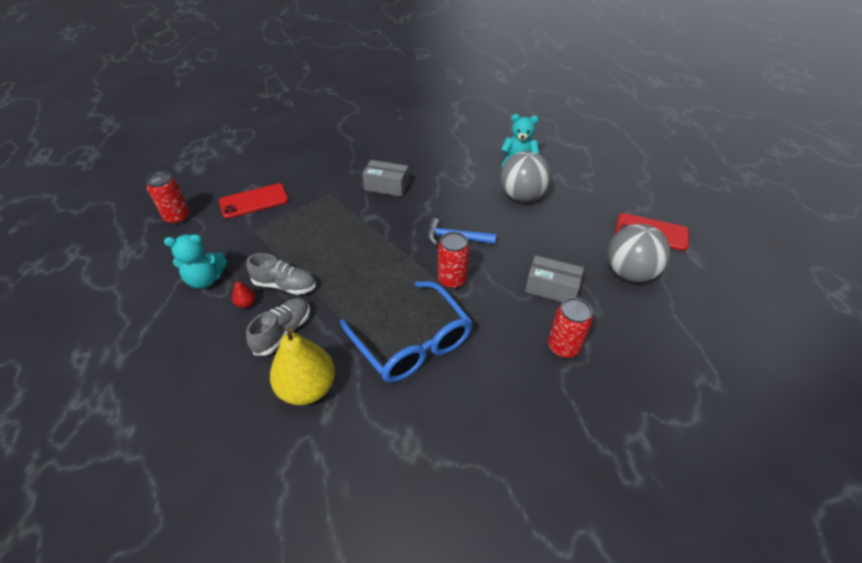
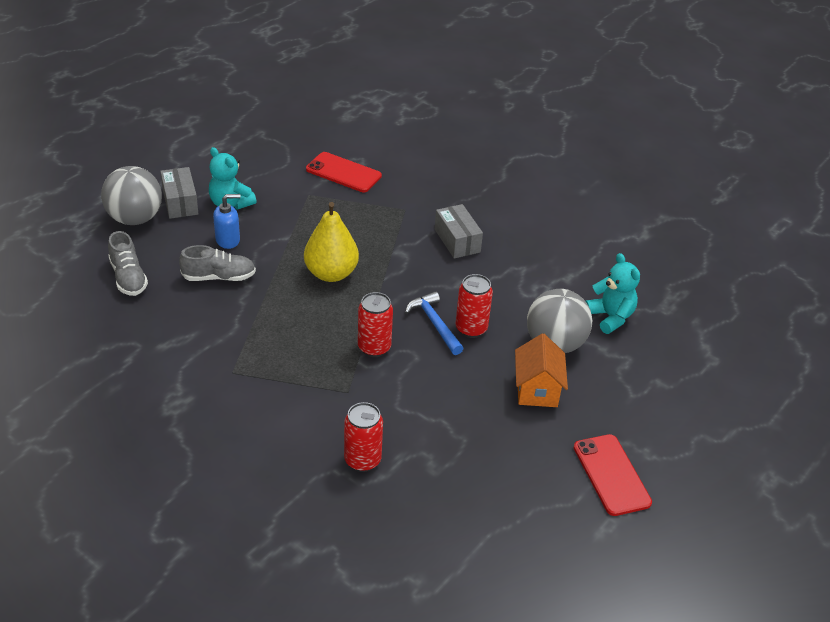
camera: 50 degrees right, 5 degrees down
(178, 218) = (279, 145): red can -> red can (471, 329)
(246, 303) = (228, 240): red pear -> blue soap dispenser
(285, 285) = (266, 249): grey shoe -> grey shoe (128, 277)
(307, 388) = (180, 321): yellow pear -> yellow pear (331, 273)
(412, 342) = (277, 356): blue glasses -> none
(551, 288) = (433, 423): grey box -> grey box (180, 202)
(556, 224) = (537, 390): none -> orange house
(629, 273) = (519, 477): grey ball -> grey ball (135, 219)

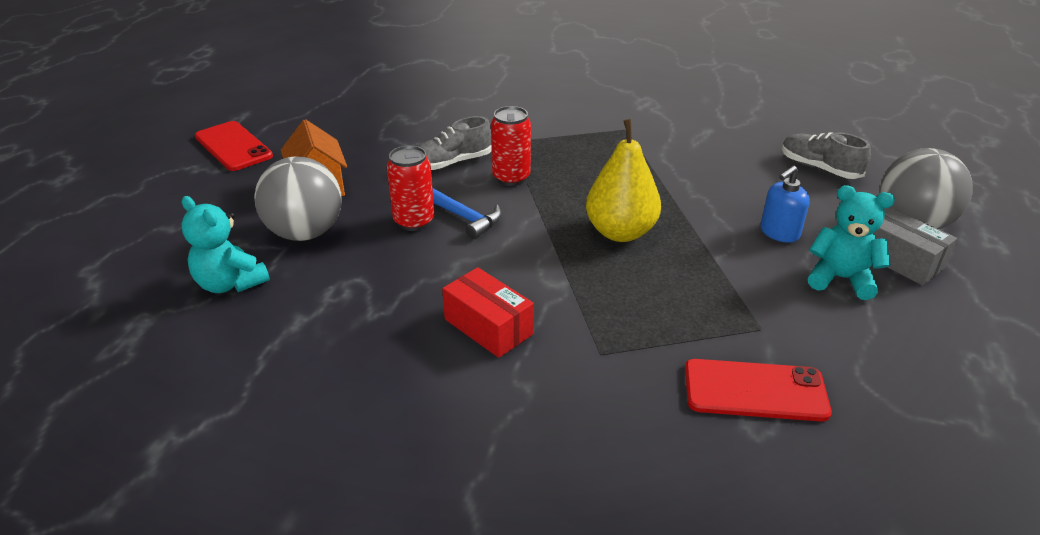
camera: 160 degrees right, 5 degrees down
(219, 277) = (735, 193): grey shoe -> grey shoe (452, 163)
(362, 460) = (463, 108): red can -> none
(457, 240) = (488, 326): grey box -> red box

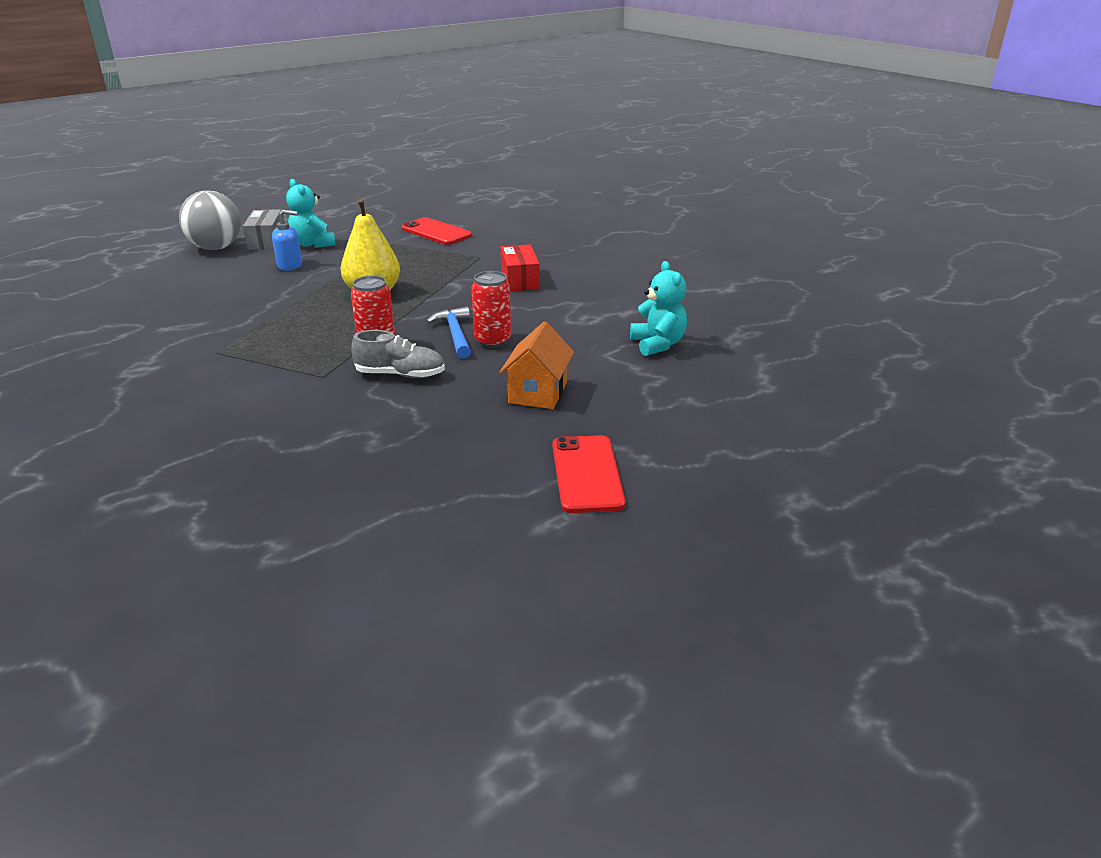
camera: 145 degrees left, 5 degrees down
(305, 233) = (580, 359): grey ball -> none
(819, 168) = (175, 282): grey shoe -> none

